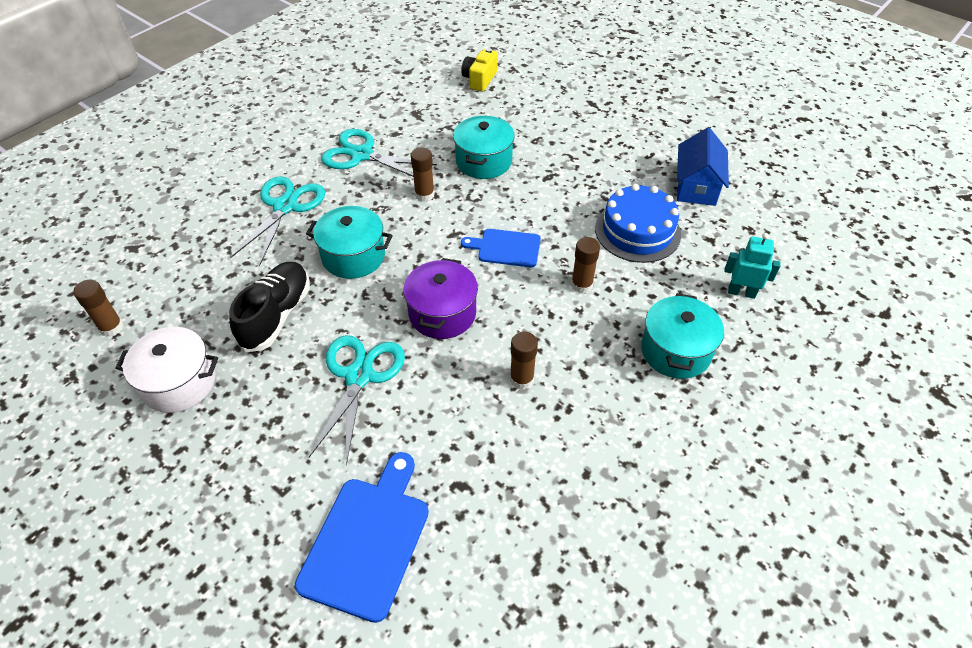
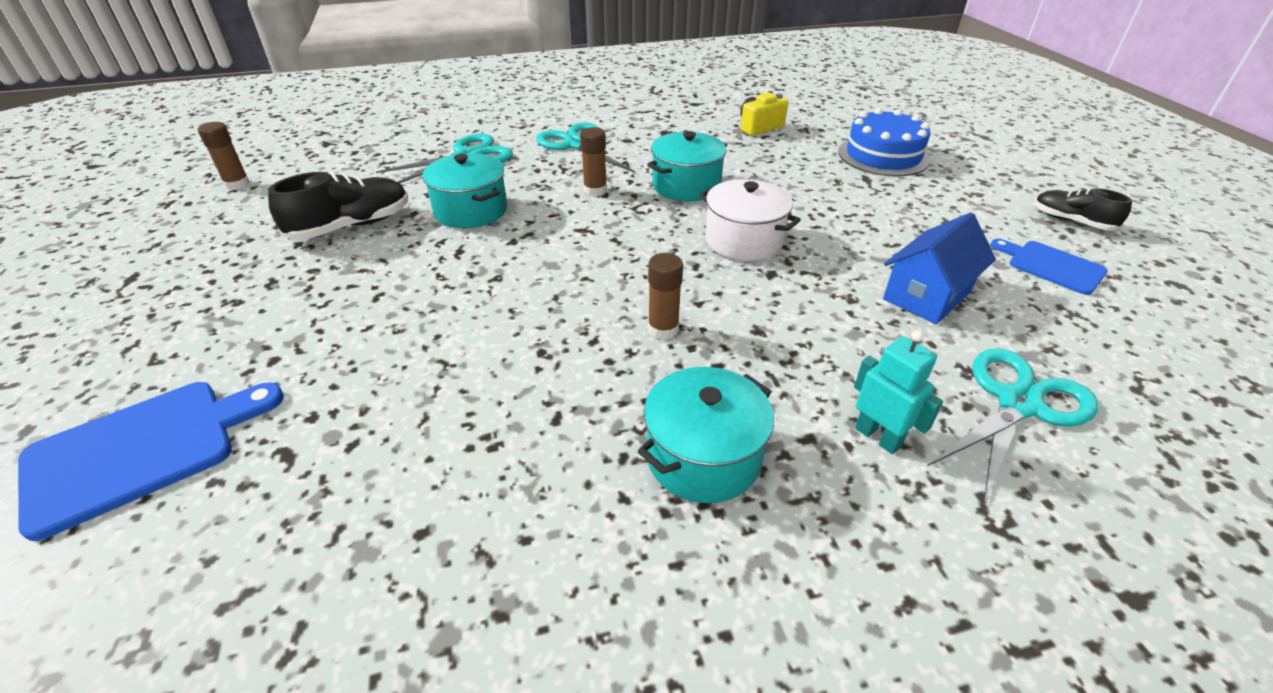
camera: 35 degrees right, 10 degrees down
(179, 383) = (218, 239): white pot -> white pot (743, 240)
(359, 376) = (344, 302): turquoise scissors -> turquoise scissors (1018, 404)
(442, 313) = (485, 288): purple pot -> none
(506, 248) = (620, 261): blue cutting board -> blue cutting board (1051, 266)
(521, 379) = (483, 386): brown glue stick -> none
(637, 231) = (794, 307): blue cake -> blue cake (883, 156)
(728, 91) = (1072, 221): none -> black shoe

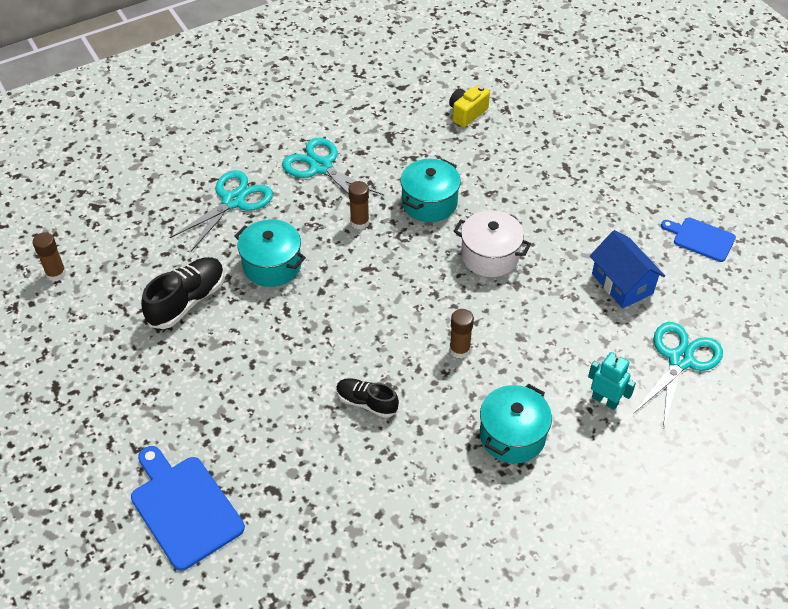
camera: 15 degrees left, 10 degrees up
(141, 450) = (184, 508): blue cutting board -> blue cutting board turned 75 degrees counterclockwise
(883, 156) = (575, 135): blue cake -> none
(927, 295) = (622, 283): blue house -> blue house turned 60 degrees counterclockwise
(1072, 221) = (715, 188): black shoe -> black shoe (366, 402)

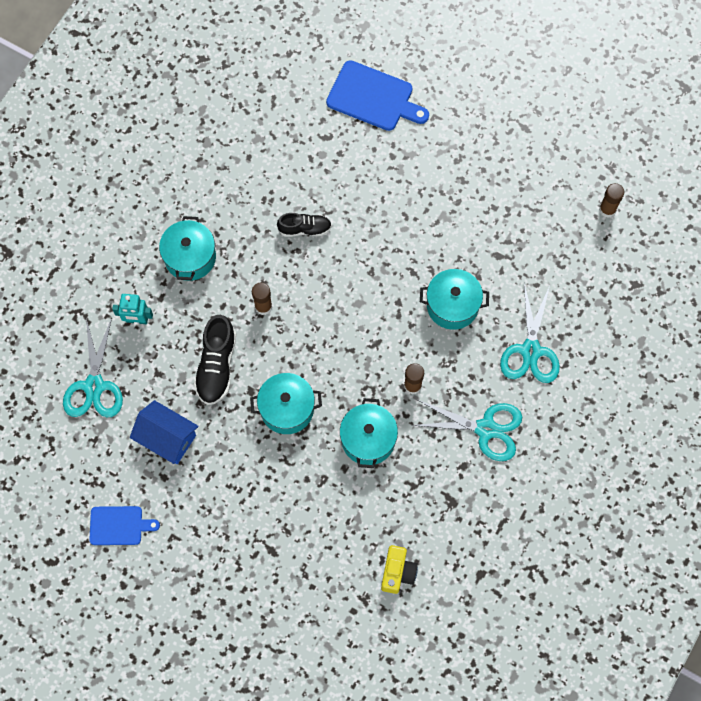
camera: 150 degrees right, 20 degrees up
(187, 301) = (491, 239): black shoe -> black shoe (216, 366)
(490, 256) = (287, 409): white pot -> turquoise pot

